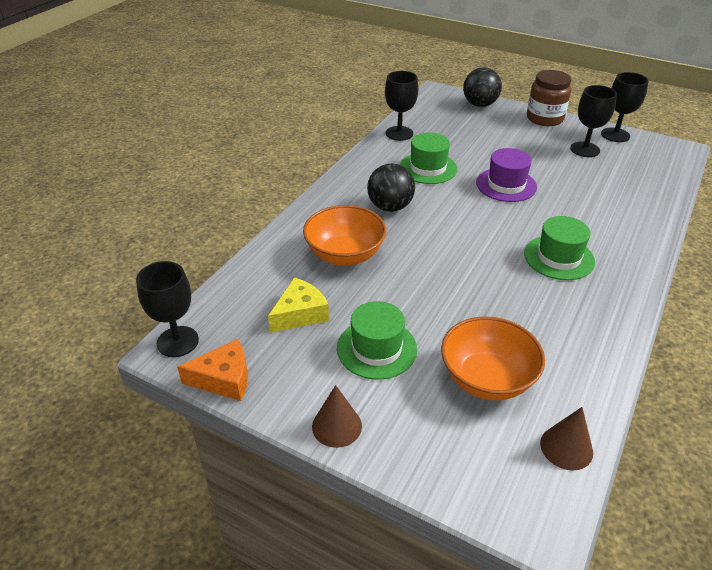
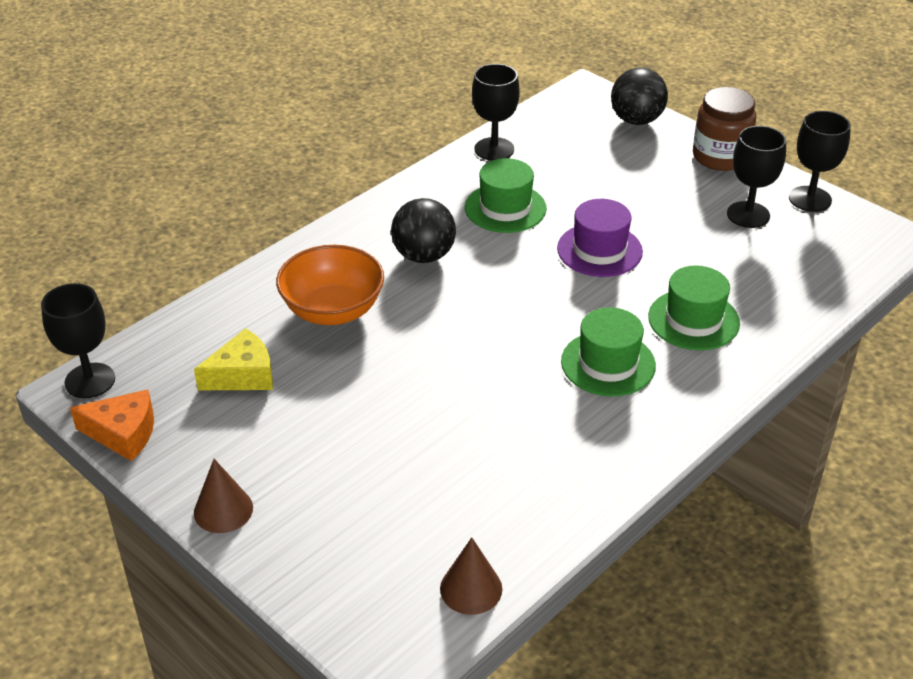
camera: 15 degrees right, 0 degrees up
(376, 348) = (312, 433): green hat -> green hat (693, 320)
(487, 379) = (423, 494): orange bowl -> none

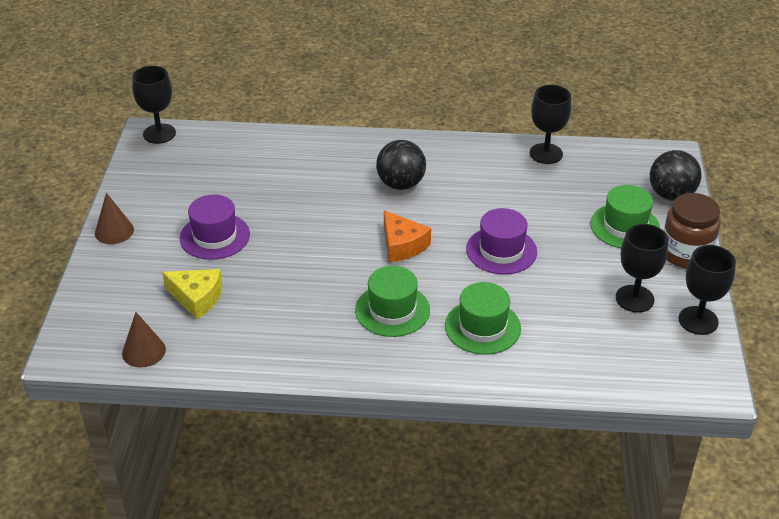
camera: 50 degrees right, 0 degrees up
(123, 433) = (134, 167): orange cheese -> orange cheese (402, 245)
(242, 375) = (220, 179): yellow cheese -> yellow cheese (197, 298)
(333, 310) = (309, 179): orange bowl -> none
(339, 430) = (215, 236): none -> purple hat
(505, 208) = (491, 190): green hat -> green hat (625, 226)

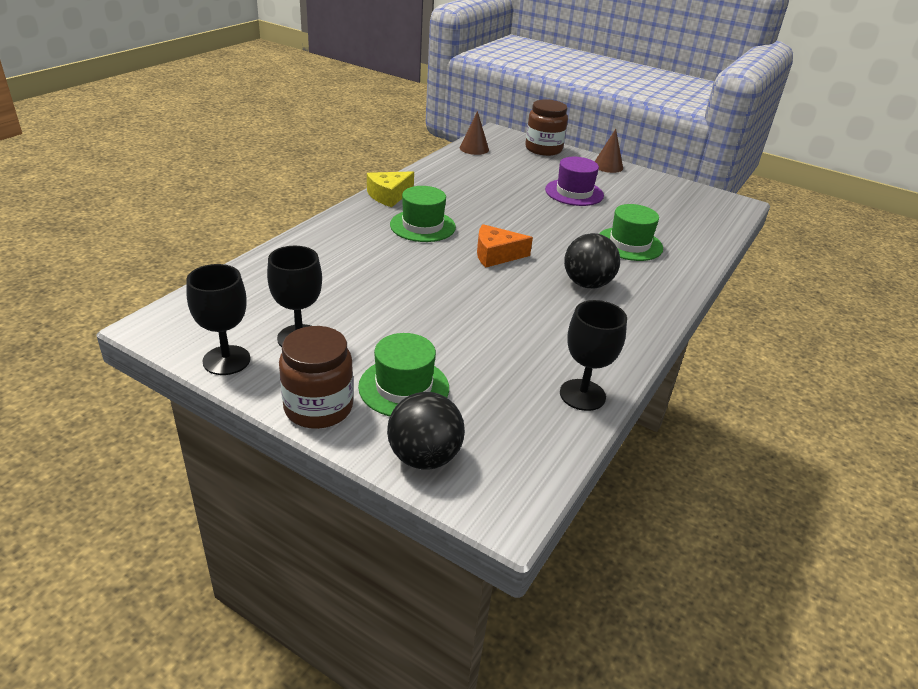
camera: 115 degrees right, 5 degrees down
(97, 293) = (543, 149): none -> brown jar
(159, 134) = (735, 207): black goblet -> none
(197, 298) = (509, 172): yellow cheese -> yellow cheese (389, 196)
(482, 327) = (361, 252): green hat -> green hat (629, 244)
(501, 250) = (442, 297): purple hat -> none

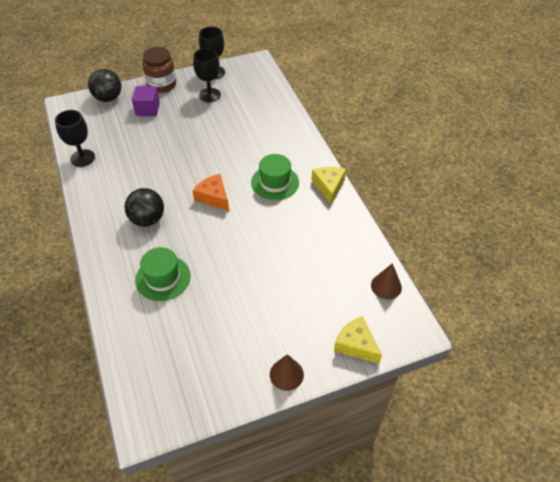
camera: 130 degrees right, 15 degrees up
(404, 387) = (147, 110): green hat -> purple cube
(496, 255) = (213, 197): orange cheese -> orange cheese turned 75 degrees counterclockwise
(543, 149) = (356, 345): brown jar -> yellow cheese
(574, 192) = (257, 302): purple hat -> none

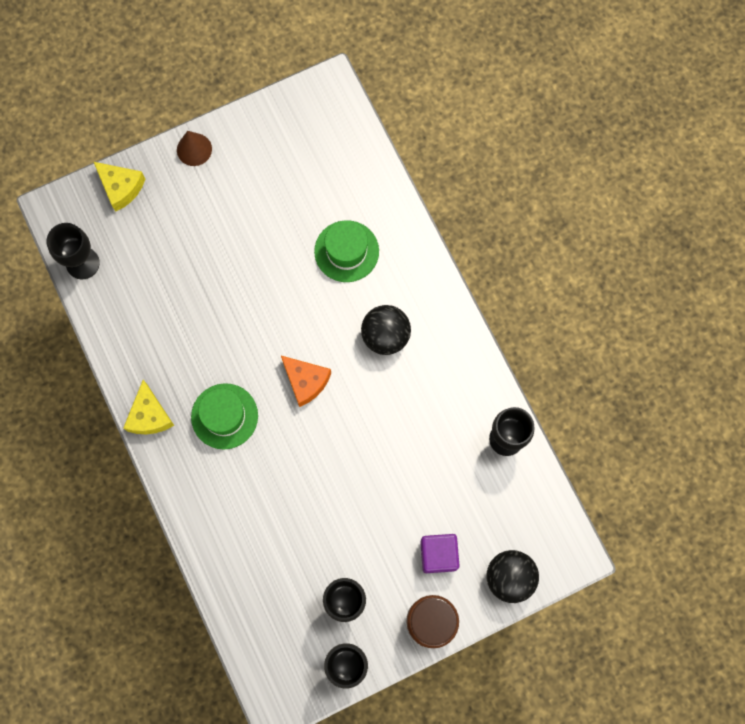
camera: 175 degrees right, 25 degrees up
(386, 286) = (82, 263): brown cone -> black goblet

